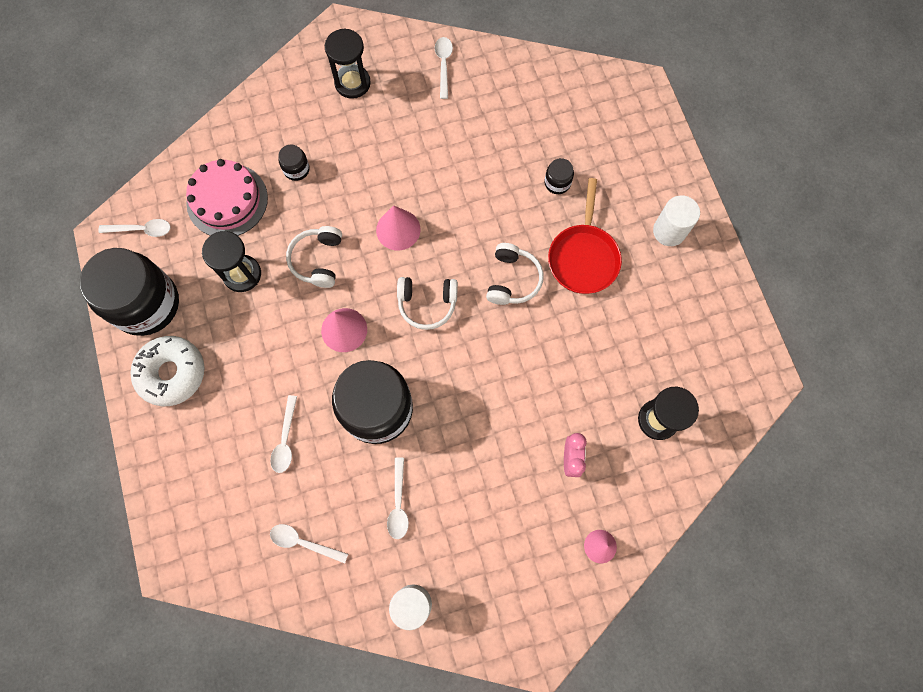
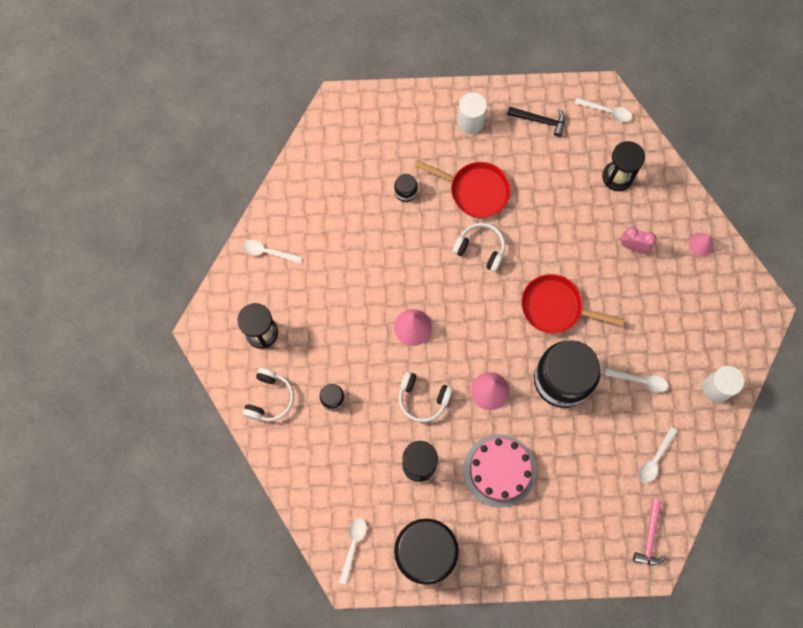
camera: 75 degrees left, 0 degrees up
(172, 373) = (493, 540): white donut -> none
(207, 555) = (650, 536): none -> pink hammer
(227, 200) = (345, 465): pink cake -> pink cake (499, 470)
(285, 440) = (571, 457): white spoon -> white spoon (607, 112)
(427, 304) = (484, 320): white headphones -> white headphones (270, 398)
(465, 381) = (555, 307): none -> red pan
(700, 310) = (540, 120): none -> black hammer

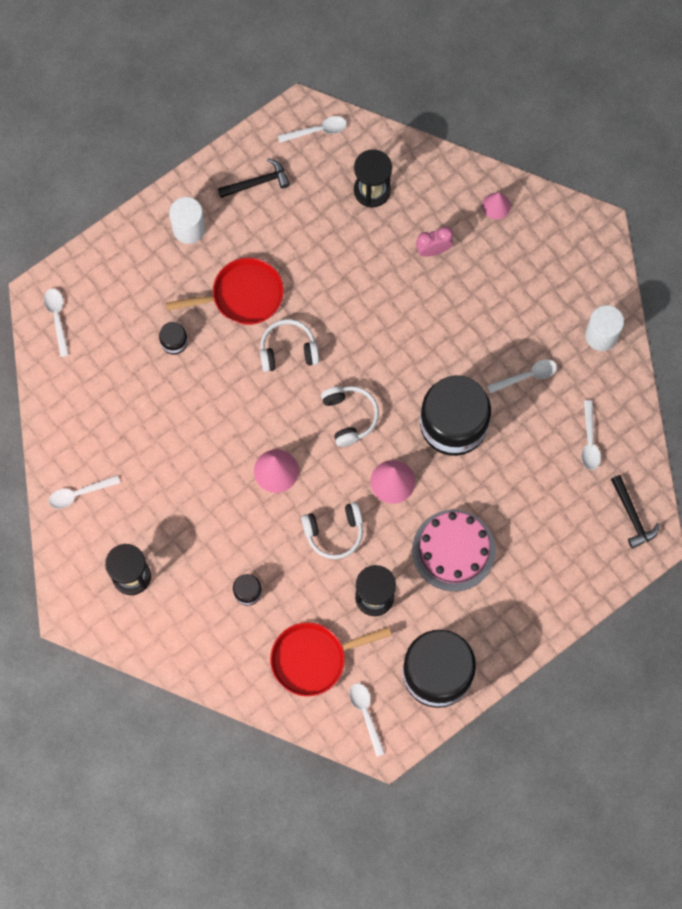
camera: 35 degrees left, 0 degrees up
(270, 398) = (186, 633): white headphones -> white headphones (350, 416)
(338, 125) = (57, 318): none -> white spoon
(555, 307) = (400, 359): red pan -> red pan (313, 659)
(650, 536) = (632, 515): pink hammer -> black hammer

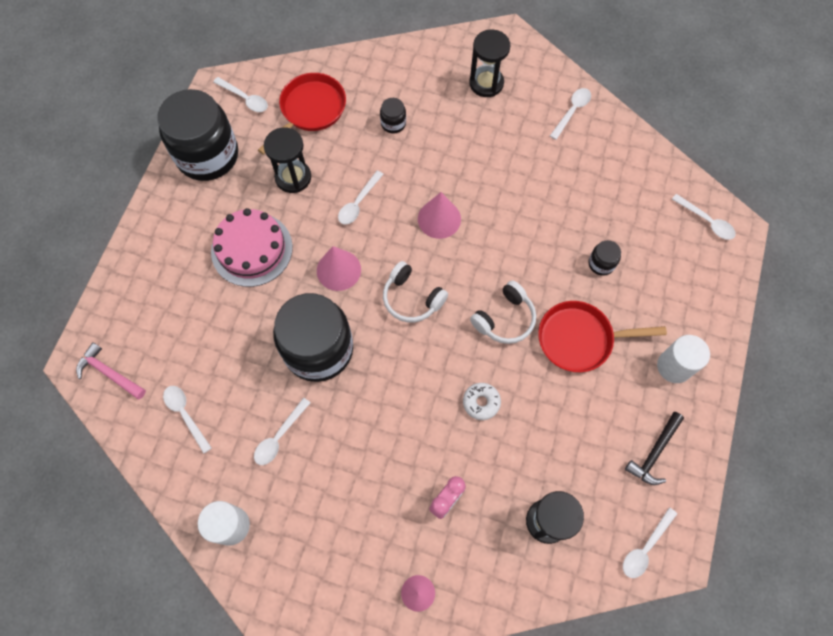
camera: 145 degrees right, 5 degrees down
(242, 296) = (580, 339): red pan -> red pan turned 45 degrees clockwise
(334, 532) = (358, 203): white headphones -> white spoon
(356, 300) = (481, 402): none -> white donut
(632, 515) = (109, 373): black hammer -> pink hammer

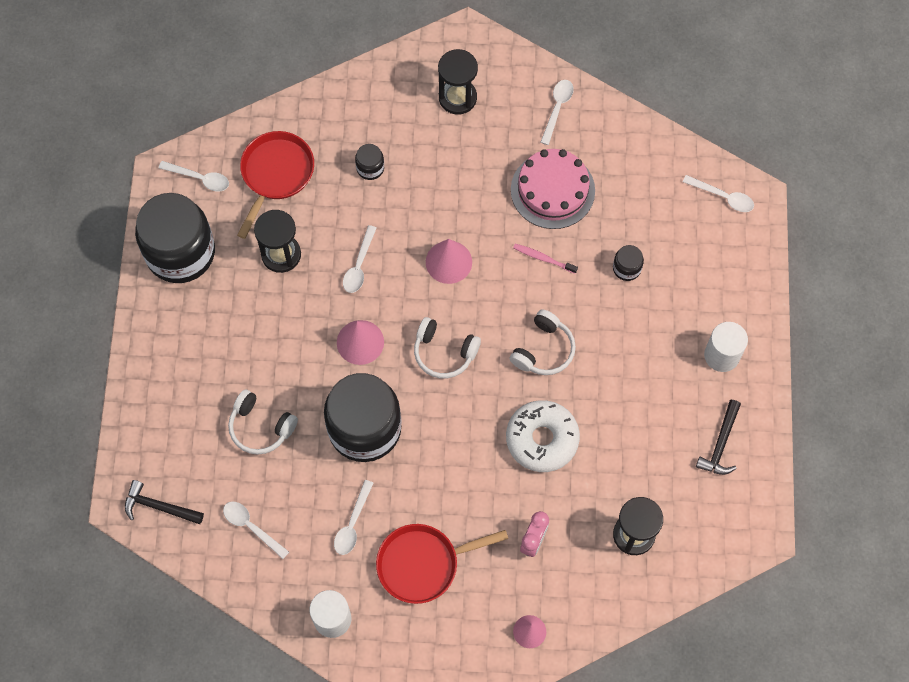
camera: 15 degrees left, 0 degrees up
(109, 373) = (159, 507): pink hammer -> black hammer
(225, 324) = (260, 427): none -> white headphones
(252, 249) = (262, 343): pink cake -> pink cake (552, 190)
(481, 402) = (542, 439): white donut -> white donut, size x1.91
(526, 236) = (543, 258): none -> pink toothbrush
(580, 339) = (623, 351): red pan -> red pan (423, 564)
(645, 547) = (731, 534): white spoon -> none

